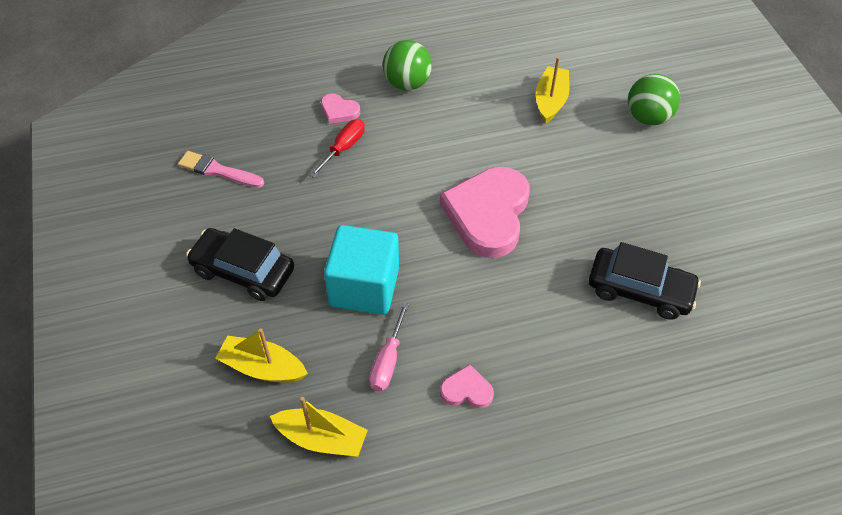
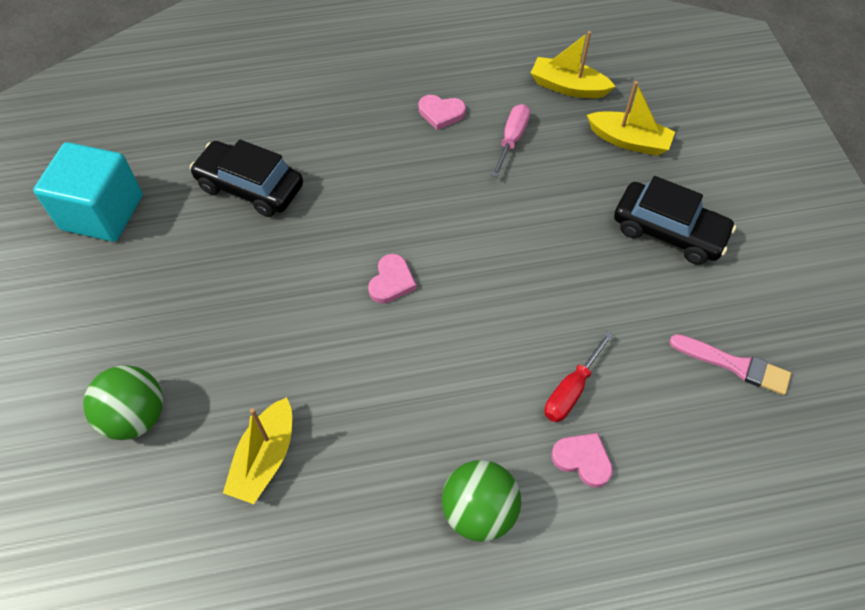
camera: 175 degrees left, 5 degrees up
(364, 287) = (536, 207): turquoise cube -> turquoise cube (102, 212)
(488, 214) = (391, 281): pink heart -> pink heart, size x0.44

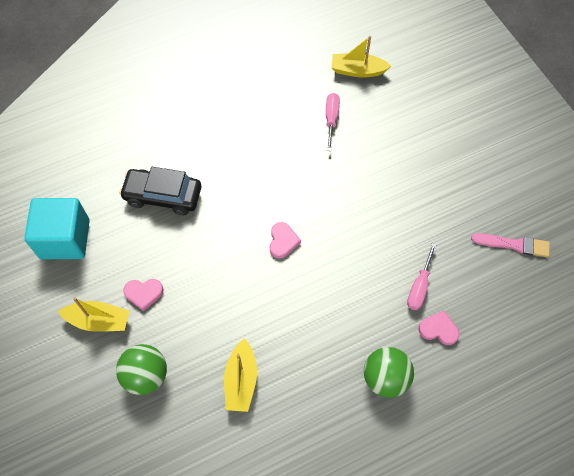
camera: 15 degrees left, 5 degrees up
(441, 113) = (277, 110): pink heart -> pink heart (144, 293)
(571, 390) = (419, 286): red screwdriver -> pink screwdriver
(629, 141) = (409, 103): yellow boat -> yellow boat (99, 321)
(668, 231) = (451, 163): black car -> none

